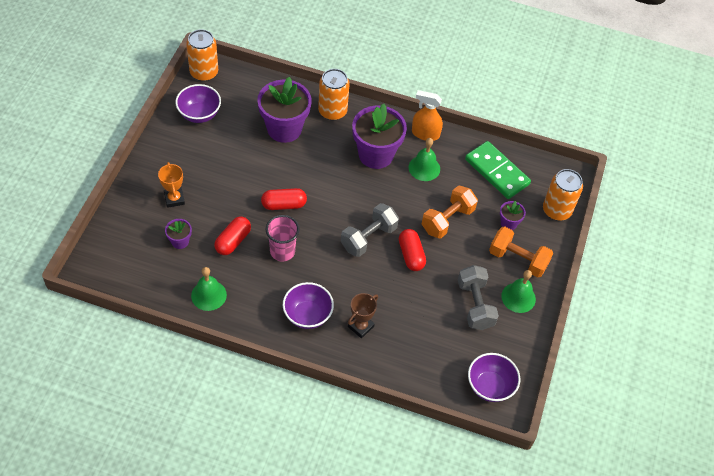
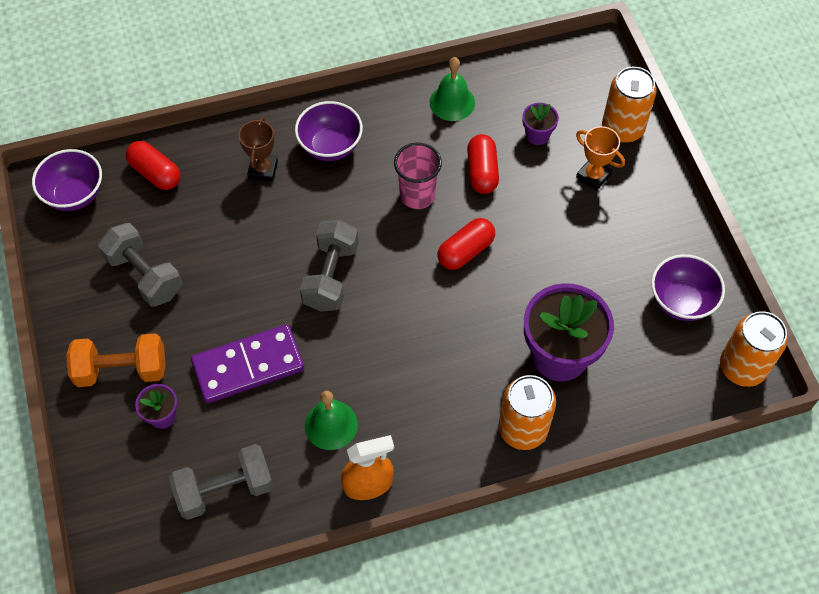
camera: 150 degrees right, 5 degrees up
(376, 154) = (410, 400): purple flower pot -> none
(411, 255) = (263, 287): red capsule -> red capsule (155, 173)
(447, 220) = (248, 366): orange dumbbell -> purple domino
(496, 172) = (225, 489): green domino -> grey dumbbell
(518, 297) = (94, 318): green bell -> none
(556, 210) = (104, 483): orange can -> orange can (622, 128)

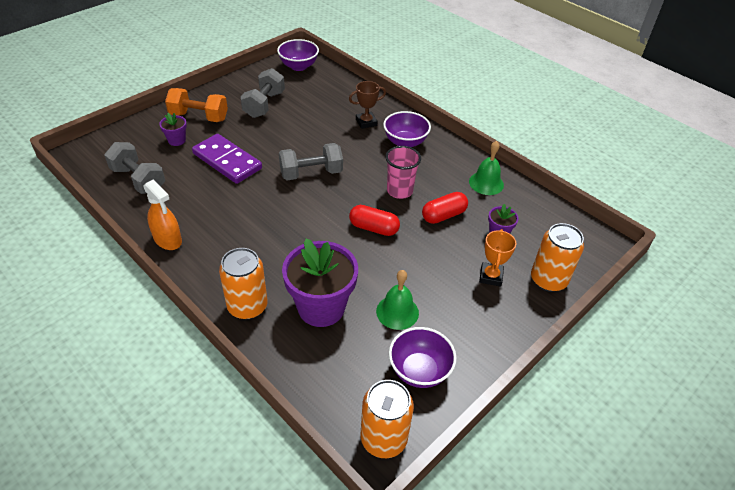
camera: 60 degrees right, 15 degrees down
(122, 370) = (199, 117): orange dumbbell -> orange dumbbell turned 45 degrees counterclockwise
(155, 173) = (333, 86): red capsule -> none
(331, 425) = (203, 209): green bell -> green bell (397, 312)

